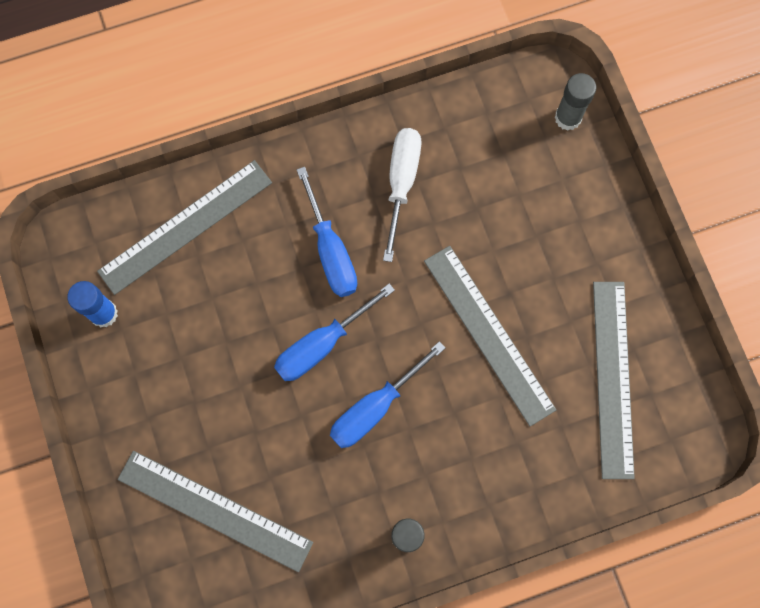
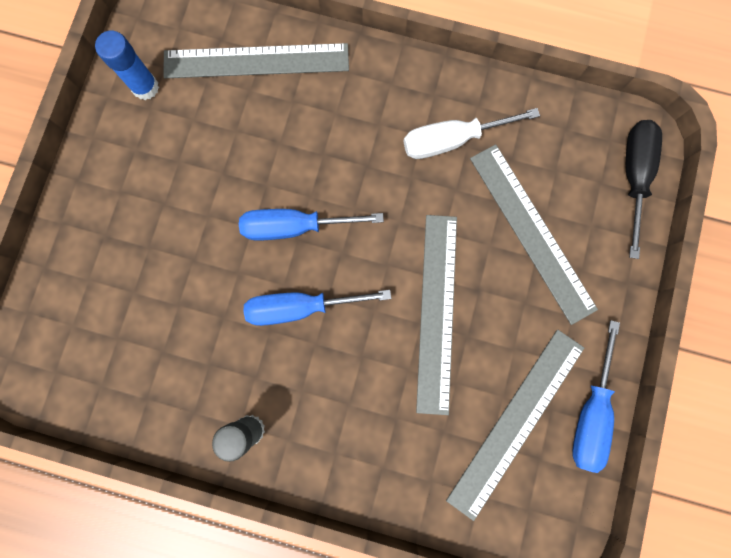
camera: 35 degrees right, 5 degrees up
(215, 510) = (117, 300): grey ruler -> grey ruler (531, 232)
(330, 250) = (356, 156): blue screwdriver -> blue screwdriver (590, 411)
(401, 184) = (452, 140): white screwdriver -> white screwdriver turned 150 degrees counterclockwise
(567, 118) = (633, 177): grey glue stick -> black screwdriver

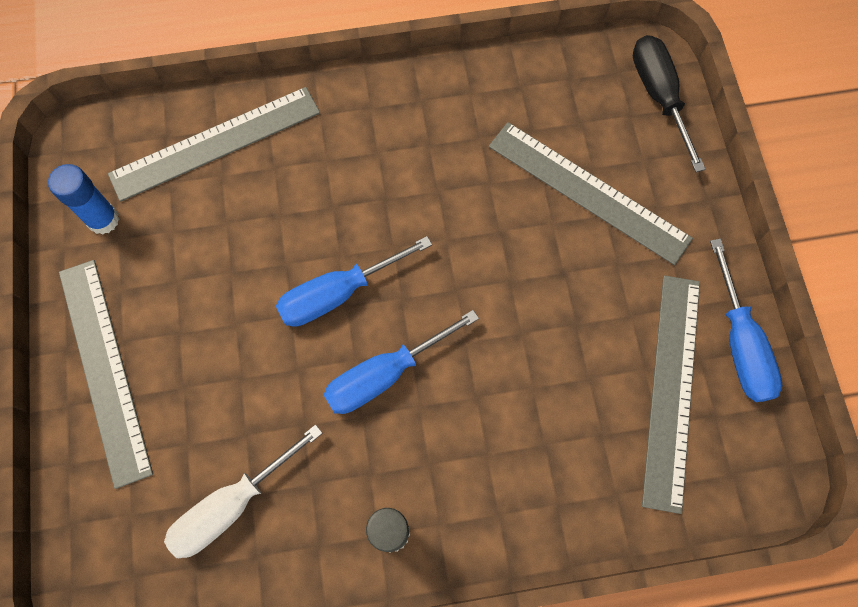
camera: 25 degrees left, 10 degrees down
(436, 312) = (532, 314): grey ruler -> grey ruler (104, 369)
(452, 140) = (462, 136): white screwdriver -> white screwdriver (232, 504)

